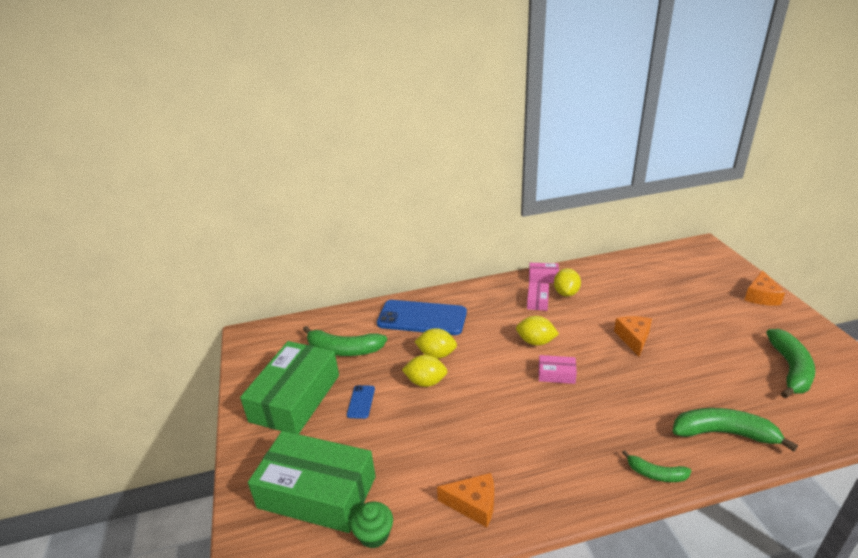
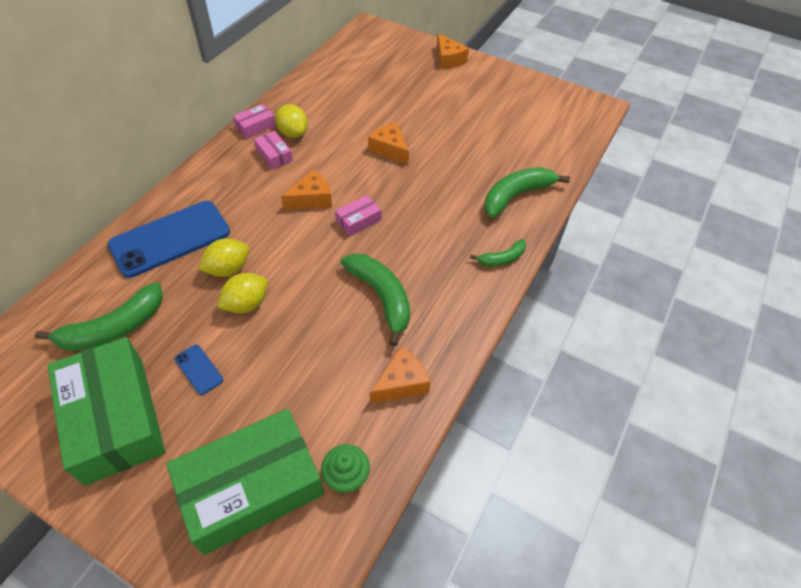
camera: 50 degrees left, 20 degrees up
(536, 342) = (311, 199): yellow lemon -> orange cheese
(790, 369) = (514, 116): green banana -> green banana (381, 297)

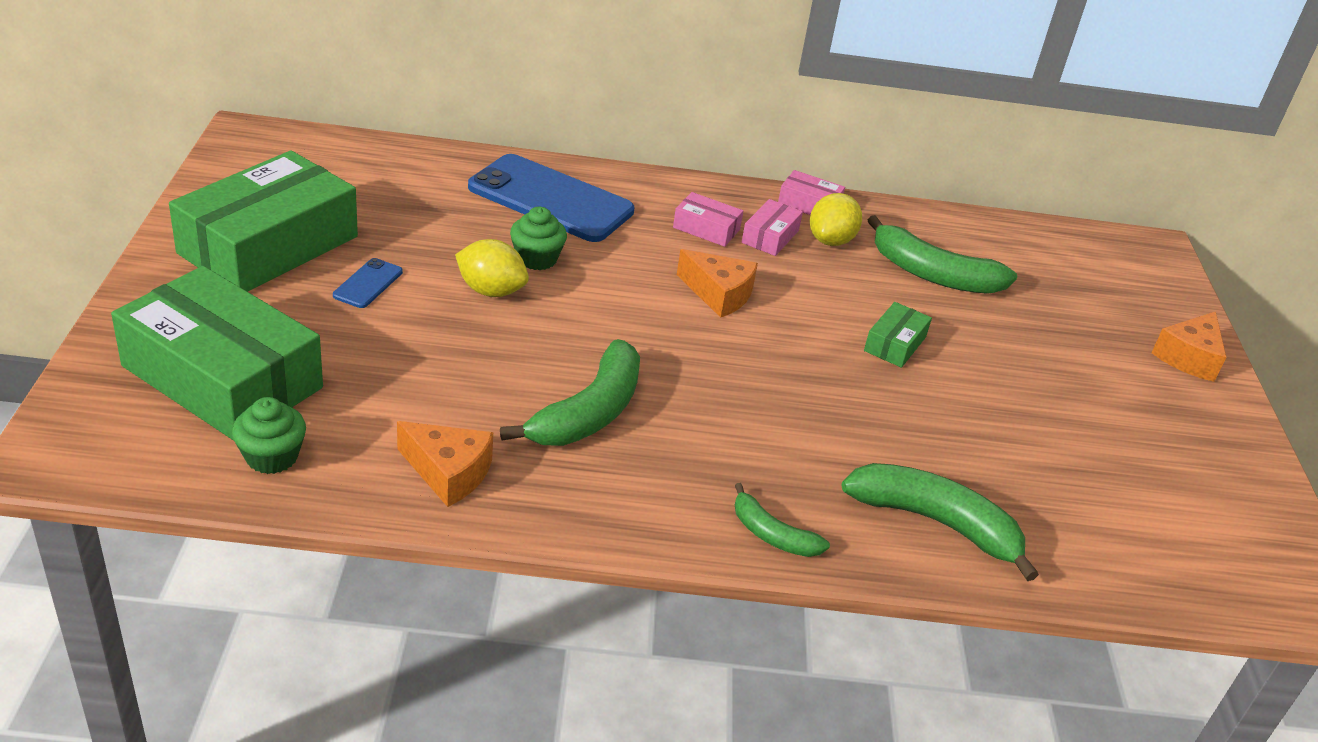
camera: 60 degrees right, 15 degrees down
(114, 328) = (389, 203): green banana -> green banana (933, 274)
(228, 269) = (537, 259): yellow lemon -> green cupcake
(358, 220) = (717, 350): pink box -> pink box (706, 228)
(389, 149) = (895, 344): orange cheese -> green box

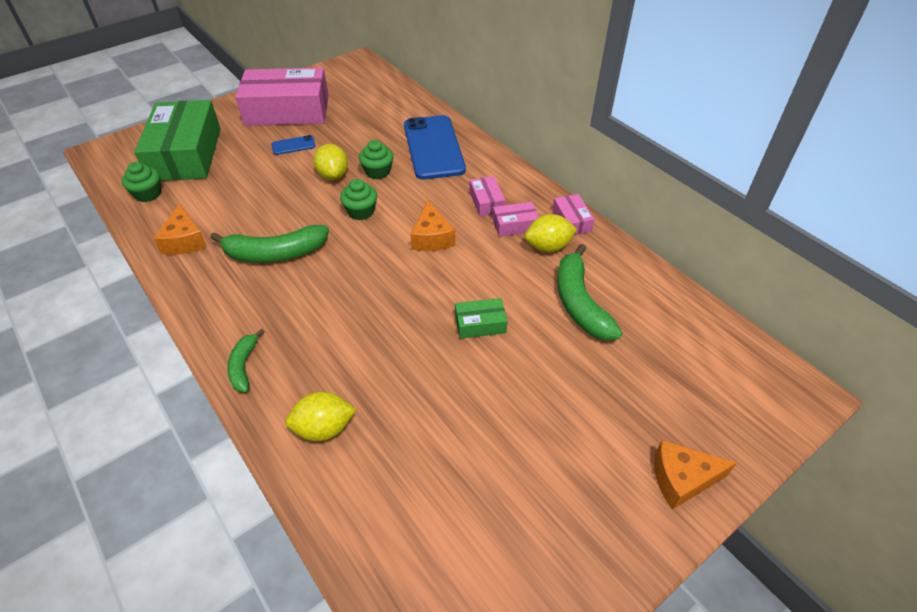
camera: 55 degrees right, 10 degrees up
(269, 245) = (287, 110): green box -> pink box
(599, 311) = (361, 211): none -> green cupcake
(936, 523) = (324, 428): green banana -> yellow lemon

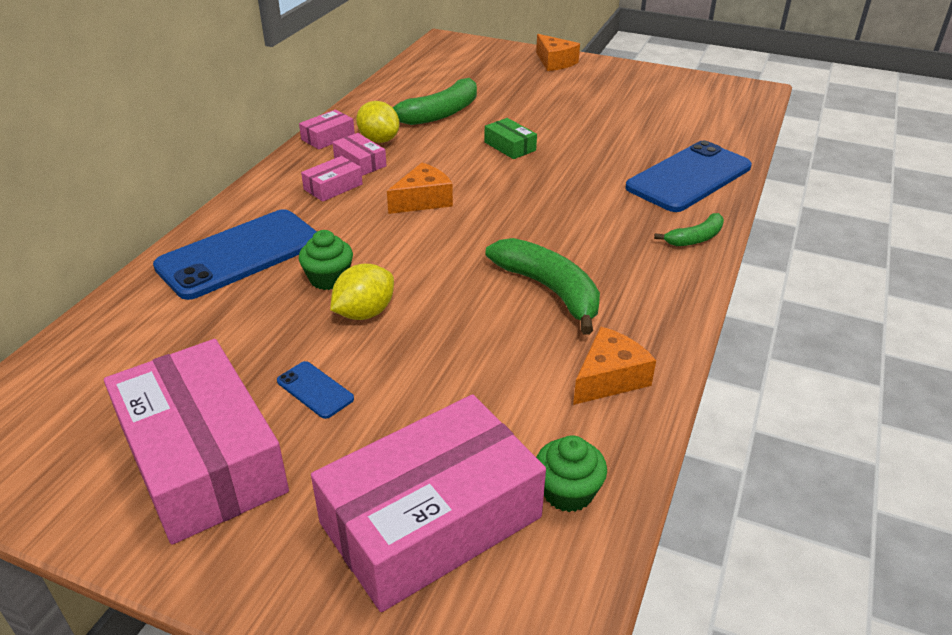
camera: 120 degrees left, 10 degrees down
(186, 154) = (431, 520): green box -> pink box
(324, 428) = (688, 177): yellow lemon -> blue phone
(361, 211) = (421, 260): green cupcake -> none

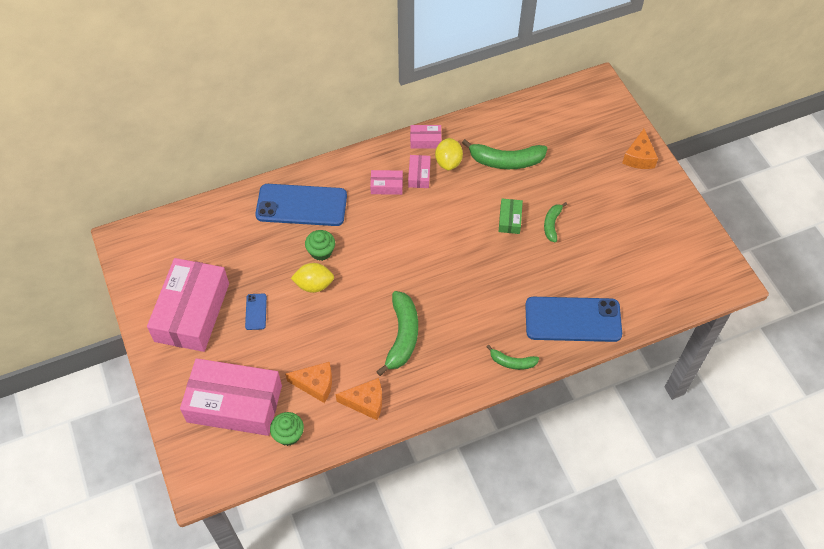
camera: 45 degrees right, 20 degrees up
(423, 200) = (417, 229): orange cheese -> orange cheese (315, 384)
(555, 130) = (552, 224): none -> green banana

